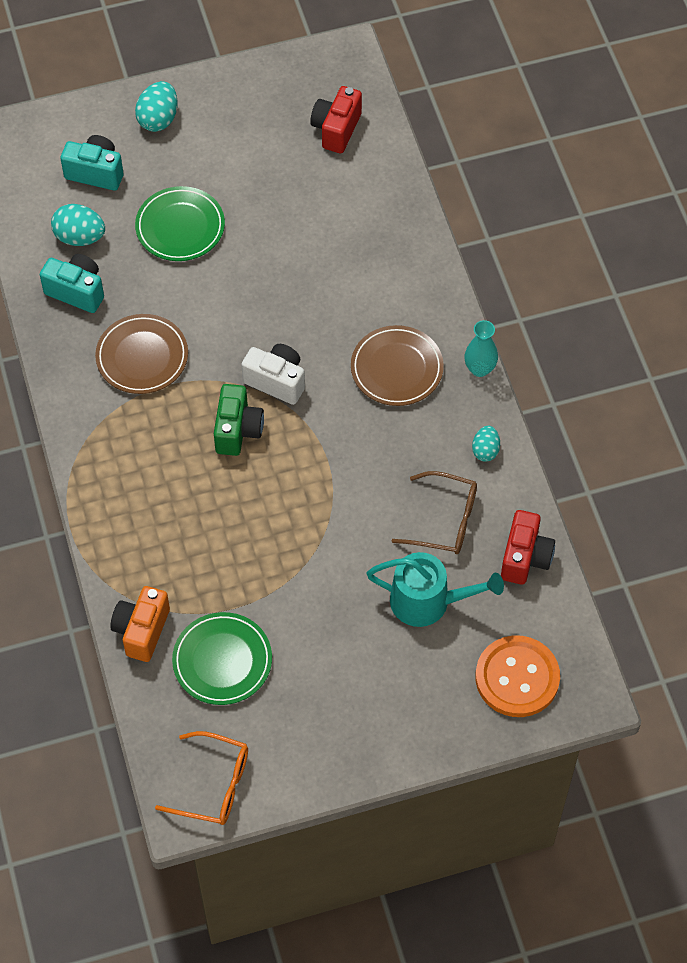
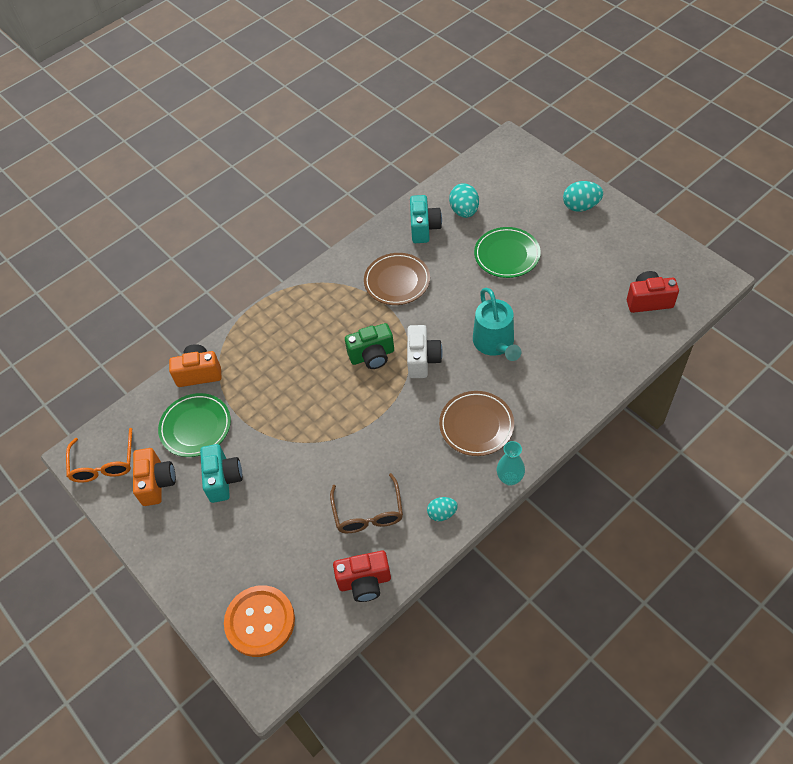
camera: 70 degrees right, 5 degrees down
(96, 172) = (517, 196): turquoise camera -> turquoise camera (223, 479)
(278, 730) = (157, 483): none -> orange camera
(428, 601) = (296, 531): turquoise watering can -> turquoise watering can (495, 343)

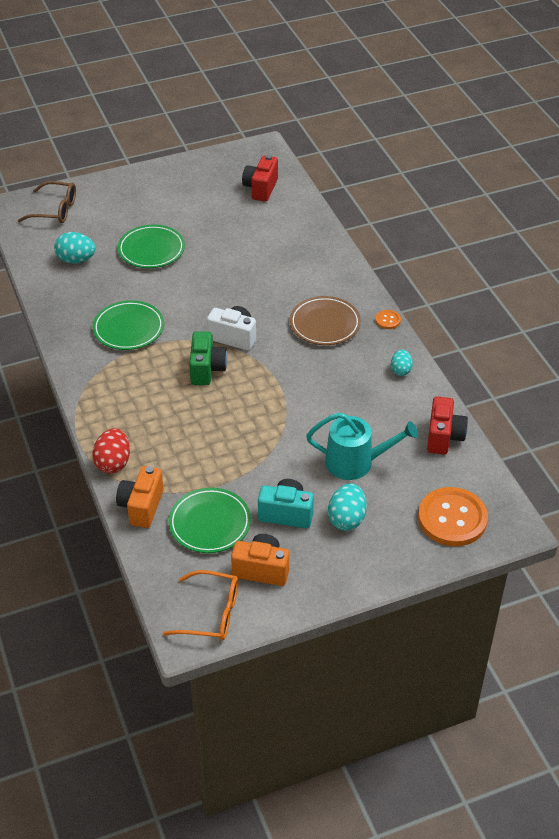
camera: 75 degrees left, 10 degrees down
(239, 335) = (113, 463): none -> red egg
(368, 513) = (377, 417): brown glasses -> brown glasses (55, 210)
(397, 281) = (128, 328): brown plate -> green plate
(424, 228) = (75, 292): turquoise camera -> none
(495, 343) = (246, 287): turquoise watering can -> turquoise watering can (355, 462)
(509, 478) = (388, 320): turquoise vase -> orange button
(581, 206) = (130, 190): turquoise egg -> turquoise egg (346, 519)

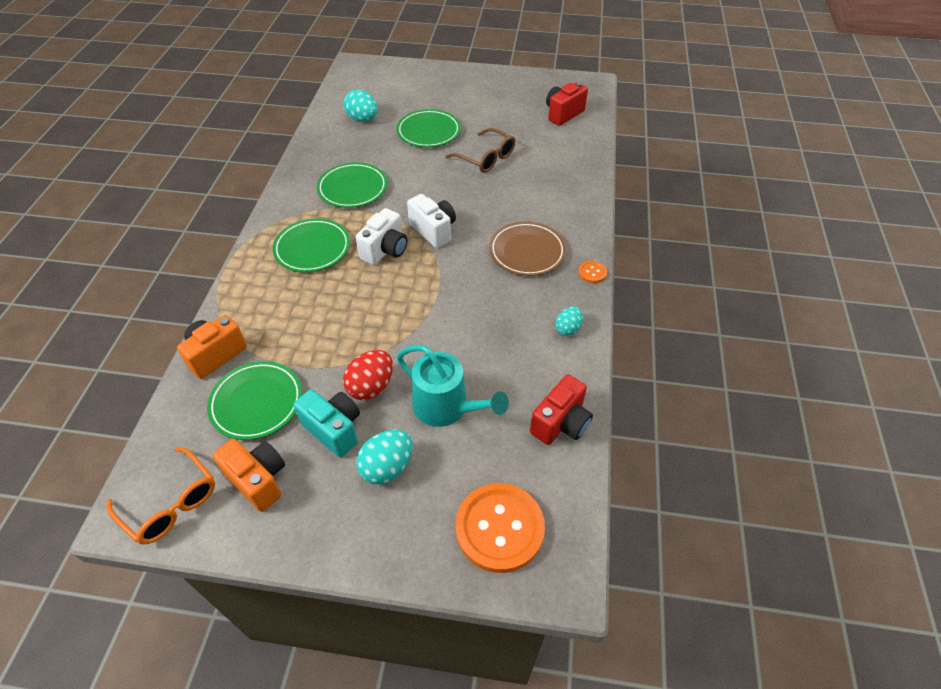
camera: 30 degrees right, 5 degrees up
(55, 210) = (382, 77): brown glasses -> brown glasses (486, 158)
(113, 463) = (232, 301): red egg -> red egg (371, 386)
(142, 393) = (312, 248): none -> green plate
(207, 369) = (385, 250): green camera -> white camera

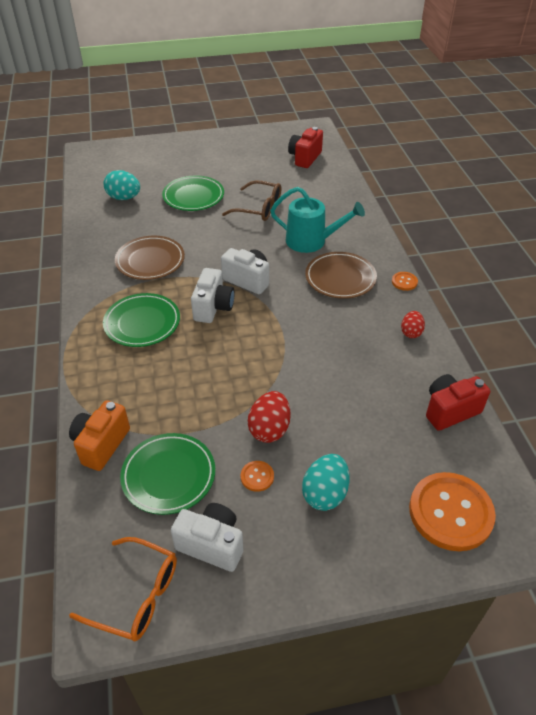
camera: 20 degrees left, 5 degrees down
(258, 480) = (212, 544): orange camera -> white camera
(334, 429) = (257, 476): turquoise camera -> orange button
(352, 188) = (150, 261): green plate -> brown plate
(446, 407) = (347, 426): turquoise watering can -> turquoise watering can (311, 241)
(561, 423) = (450, 411): red camera -> red camera turned 135 degrees counterclockwise
(568, 329) = (411, 332): turquoise egg -> red egg

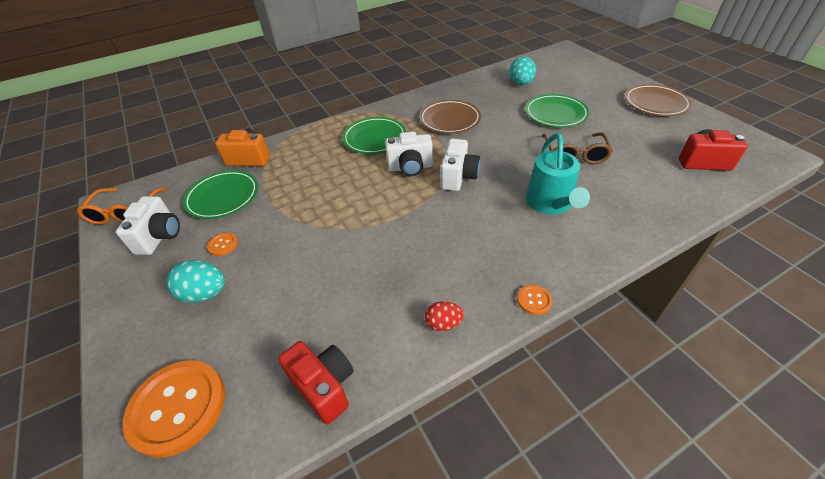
camera: 75 degrees right, 0 degrees up
(269, 429) = (275, 239): red egg -> none
(340, 278) = (503, 240): brown plate -> brown plate (655, 103)

